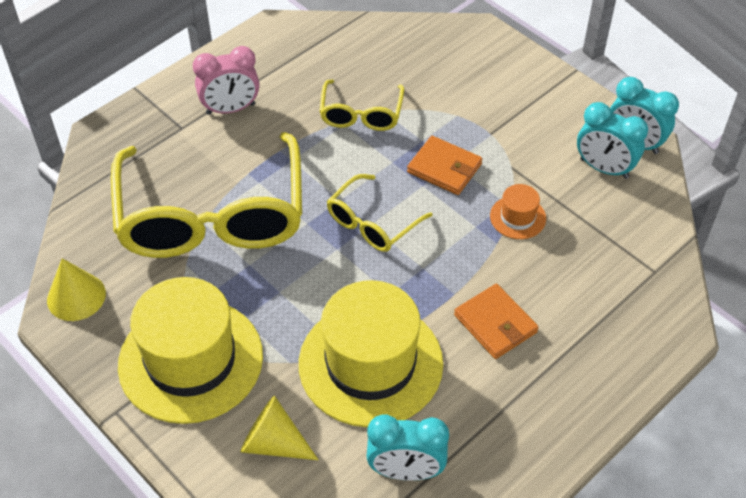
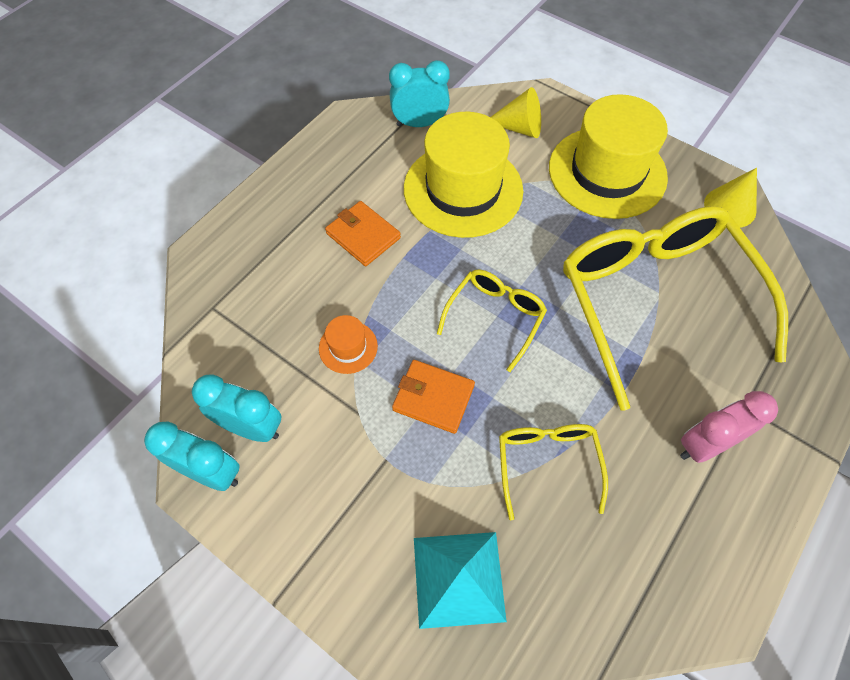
camera: 170 degrees right, 10 degrees up
(446, 63) = (458, 578): none -> turquoise pyramid

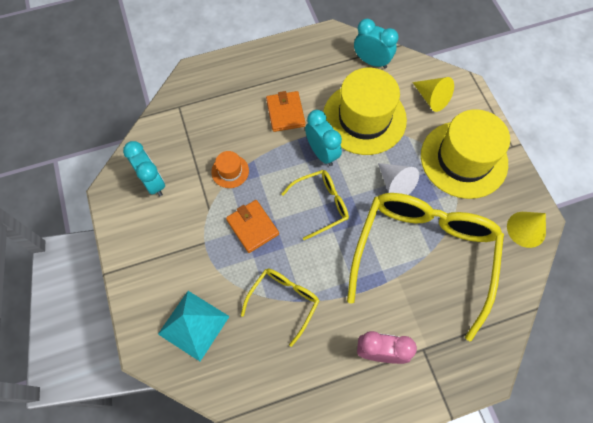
camera: 35 degrees right, 5 degrees up
(211, 472) = (119, 192): turquoise clock -> turquoise clock (322, 153)
(558, 242) = (395, 184): none -> white cone

